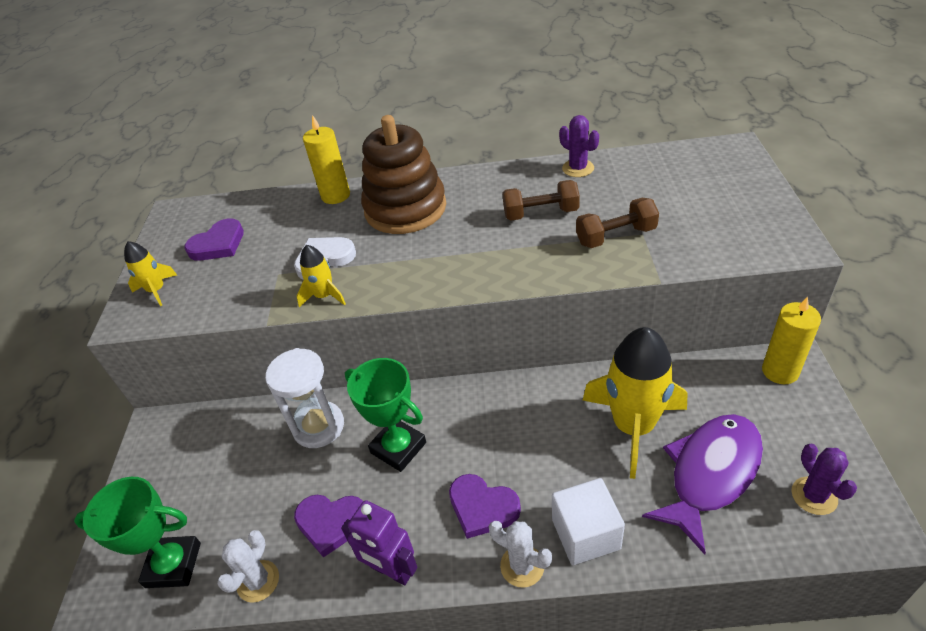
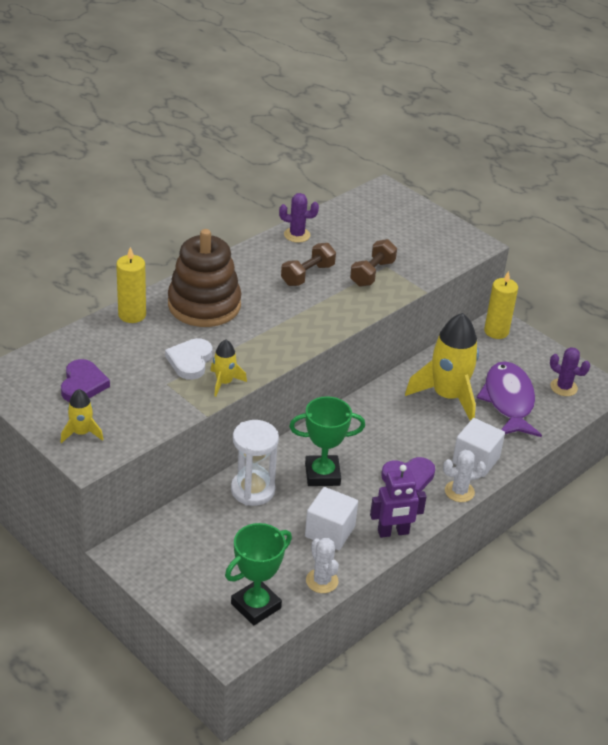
camera: 50 degrees left, 5 degrees down
(331, 523) = (330, 532): purple heart -> white cube

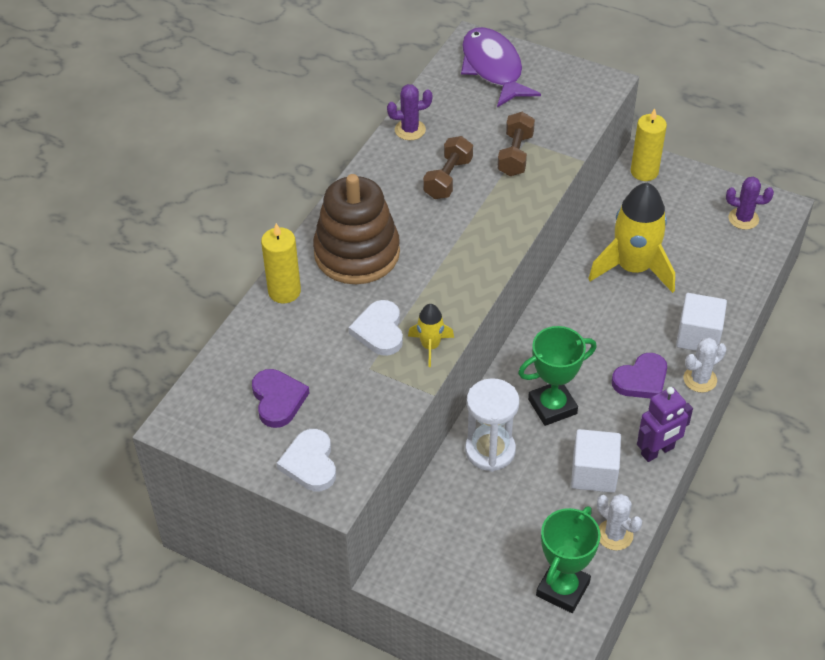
camera: 15 degrees left, 10 degrees up
(81, 433) = (310, 463): yellow rocket -> white heart
(508, 401) = (696, 253): purple fish -> purple fish (493, 68)

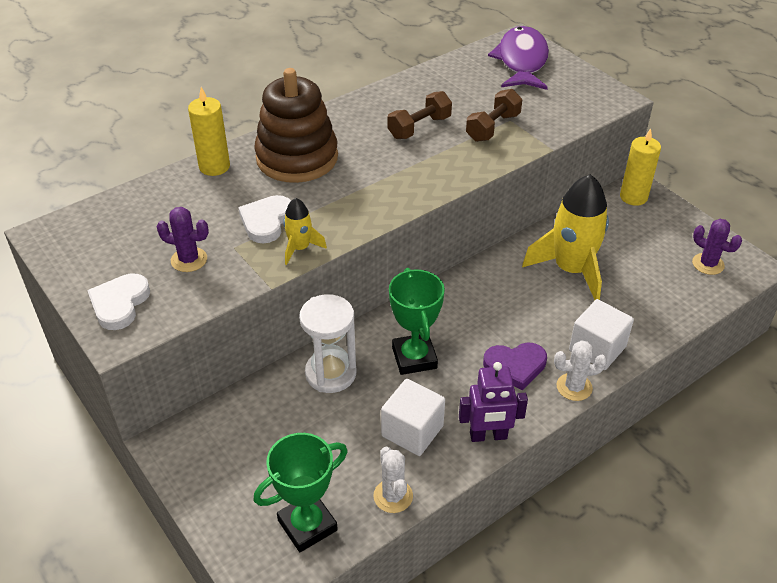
camera: 25 degrees right, 5 degrees down
(278, 400) = (138, 244): purple heart -> none
(410, 130) = (415, 84): purple cactus -> purple cactus (189, 260)
(552, 406) = (414, 358): green trophy -> green trophy turned 75 degrees clockwise

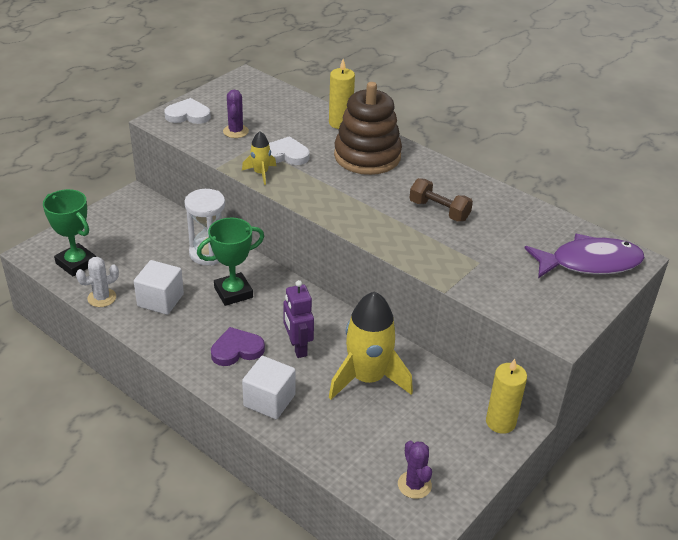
camera: 75 degrees right, 5 degrees down
(488, 436) = (161, 340): purple robot -> purple robot (298, 347)
(493, 127) = (461, 252): brown dumbbell -> none
(515, 366) = (237, 350): purple heart -> purple heart turned 90 degrees clockwise
(574, 387) = (220, 387): white cactus -> none
(708, 264) = (414, 485): purple cactus -> purple cactus turned 45 degrees counterclockwise

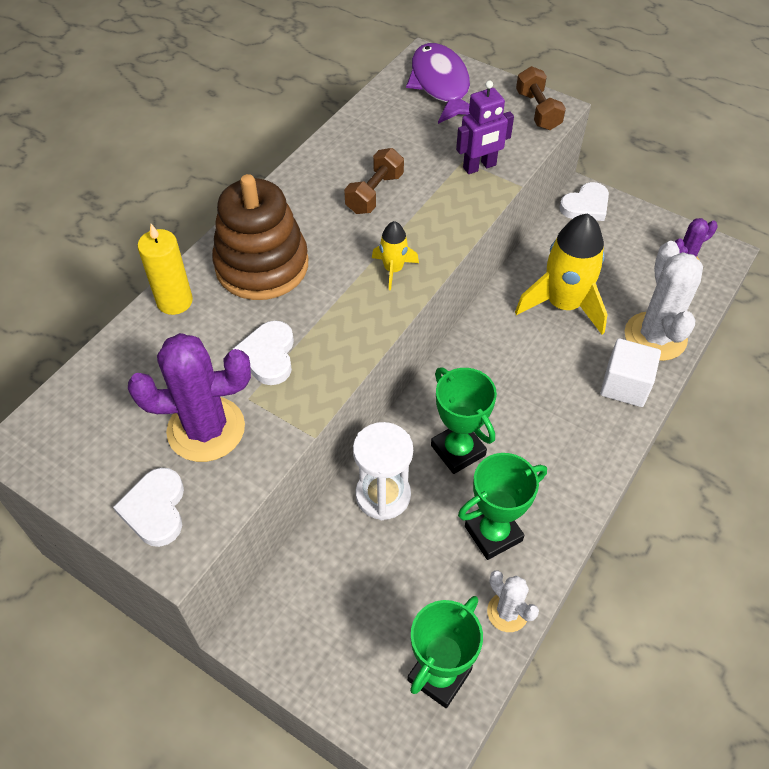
camera: 95 degrees left, 15 degrees up
(160, 300) = (493, 533): white cube -> green trophy
(235, 131) = (206, 429): purple cactus -> purple cactus, size x1.85
(237, 350) = (558, 429): purple heart -> none
(261, 173) = (321, 378): yellow rocket -> yellow rocket (393, 269)
(298, 347) = (536, 370): purple robot -> purple robot (479, 167)
(319, 435) = (655, 336): none -> white cactus
(500, 422) = (586, 206): yellow candle -> white heart
(555, 320) = (537, 111): none -> brown dumbbell

